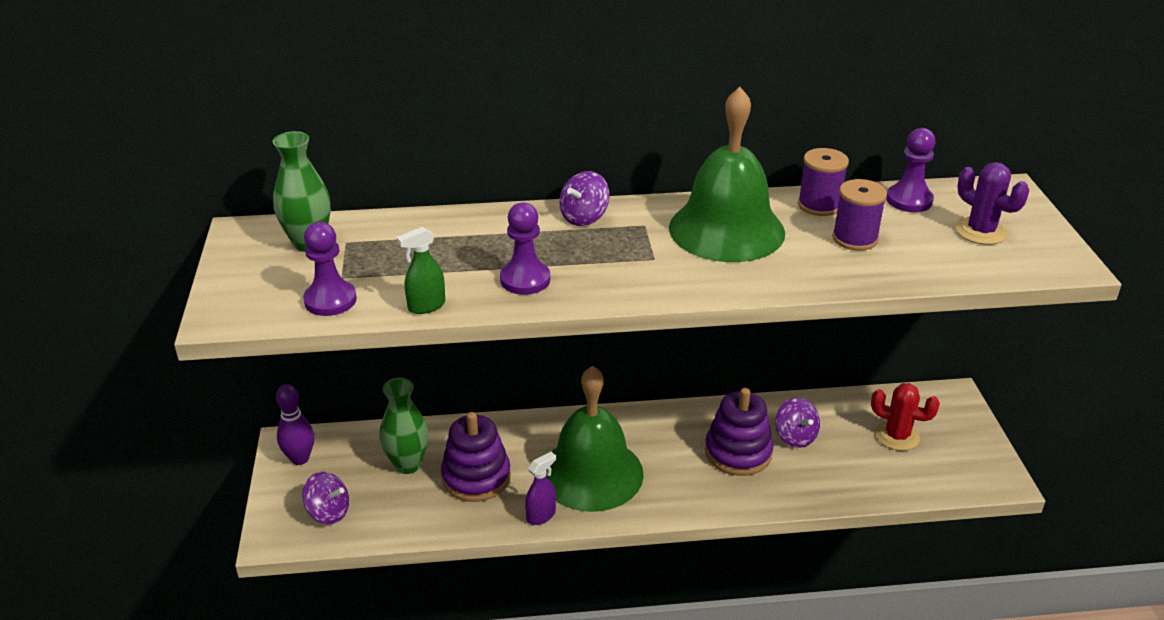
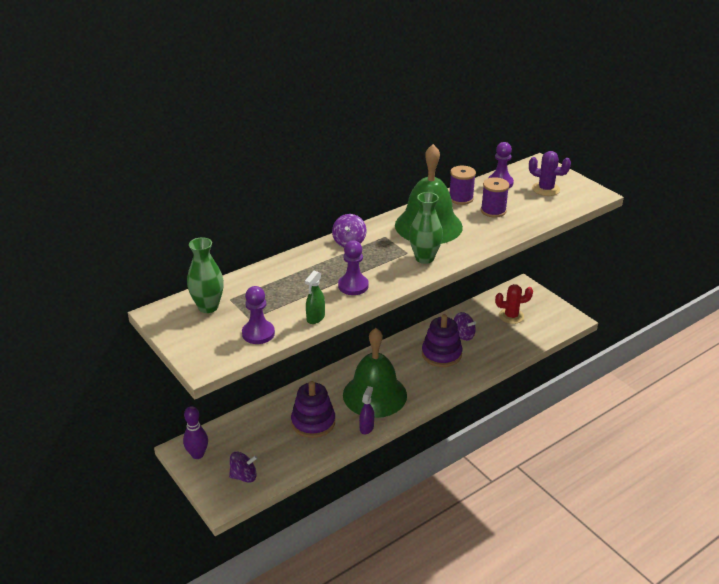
camera: 30 degrees left, 0 degrees up
(407, 464) = (267, 431): green vase -> green vase (424, 258)

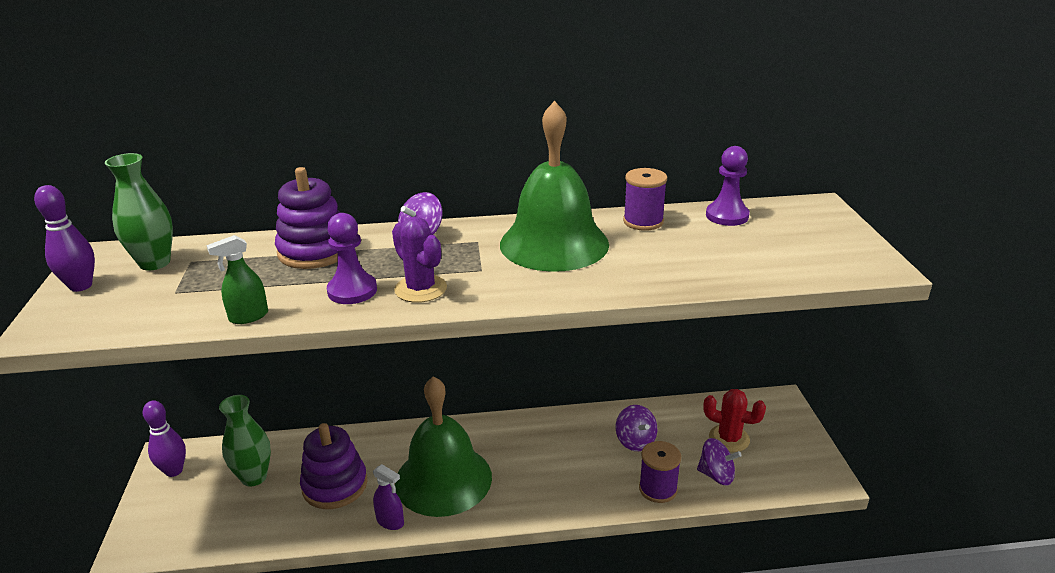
camera: 30 degrees right, 5 degrees down
(183, 334) = (81, 286): none -> purple bowling pin
(244, 476) = (189, 522): purple spinning top -> purple spinning top (716, 475)
(258, 333) = (156, 313): purple pawn -> none
(366, 427) = (390, 521): purple spray bottle -> purple spray bottle turned 75 degrees clockwise
(424, 258) = (495, 283): green vase -> green vase (254, 477)
(441, 354) = (581, 457): purple stacking toy -> purple stacking toy (315, 251)
(493, 211) = (675, 249): purple spool -> purple spool (658, 489)
(546, 189) = (794, 240): purple cactus -> purple cactus (420, 289)

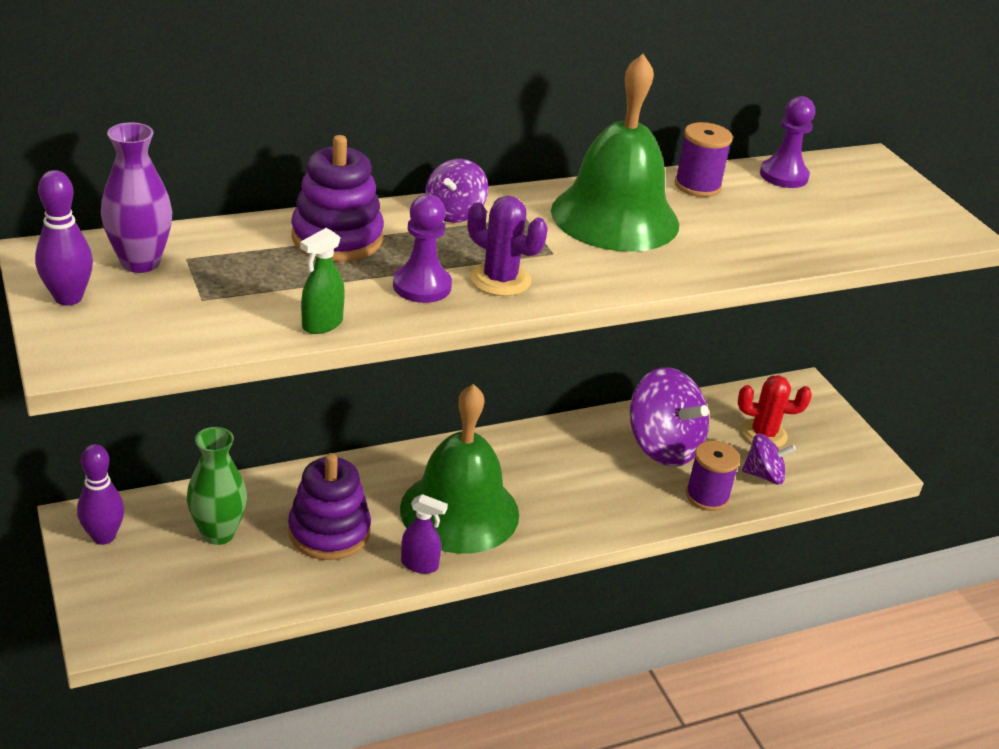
camera: 20 degrees left, 5 degrees up
(154, 263) = (140, 262): green vase -> purple vase
(635, 441) = (663, 446): purple spinning top -> purple spinning top, size x1.80

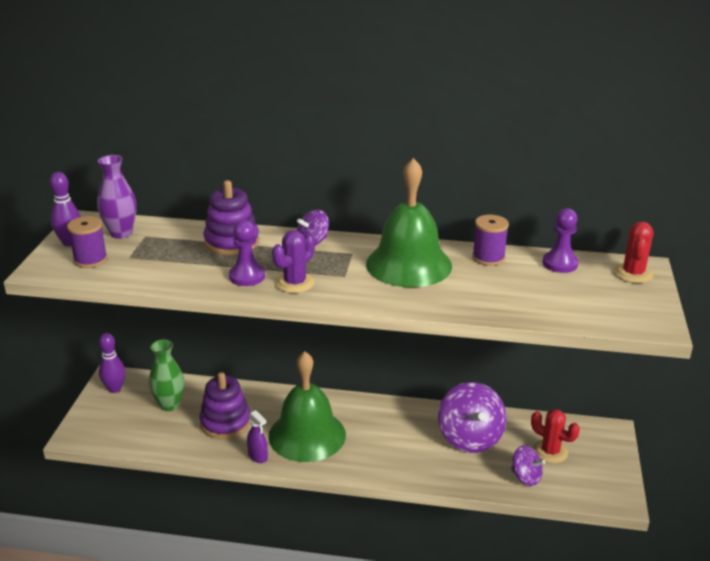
camera: 35 degrees right, 5 degrees down
(322, 324) = (171, 283): green spray bottle -> none
(500, 280) = (295, 283): purple cactus -> purple cactus turned 60 degrees clockwise
(707, 496) = (472, 477): purple spool -> purple spool (90, 259)
(870, 171) = (633, 273): none -> red cactus

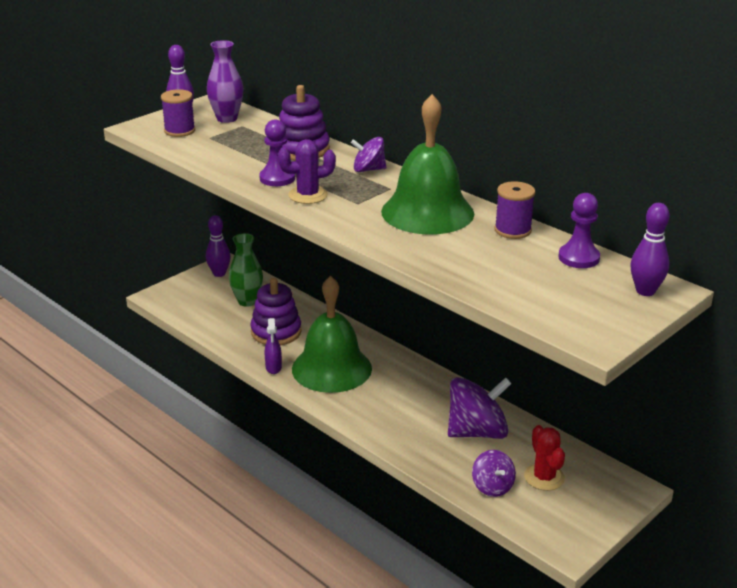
camera: 35 degrees right, 0 degrees up
(470, 438) = (477, 432): purple spinning top -> purple spinning top turned 135 degrees counterclockwise
(633, 273) = (645, 291): red cactus -> purple bowling pin

